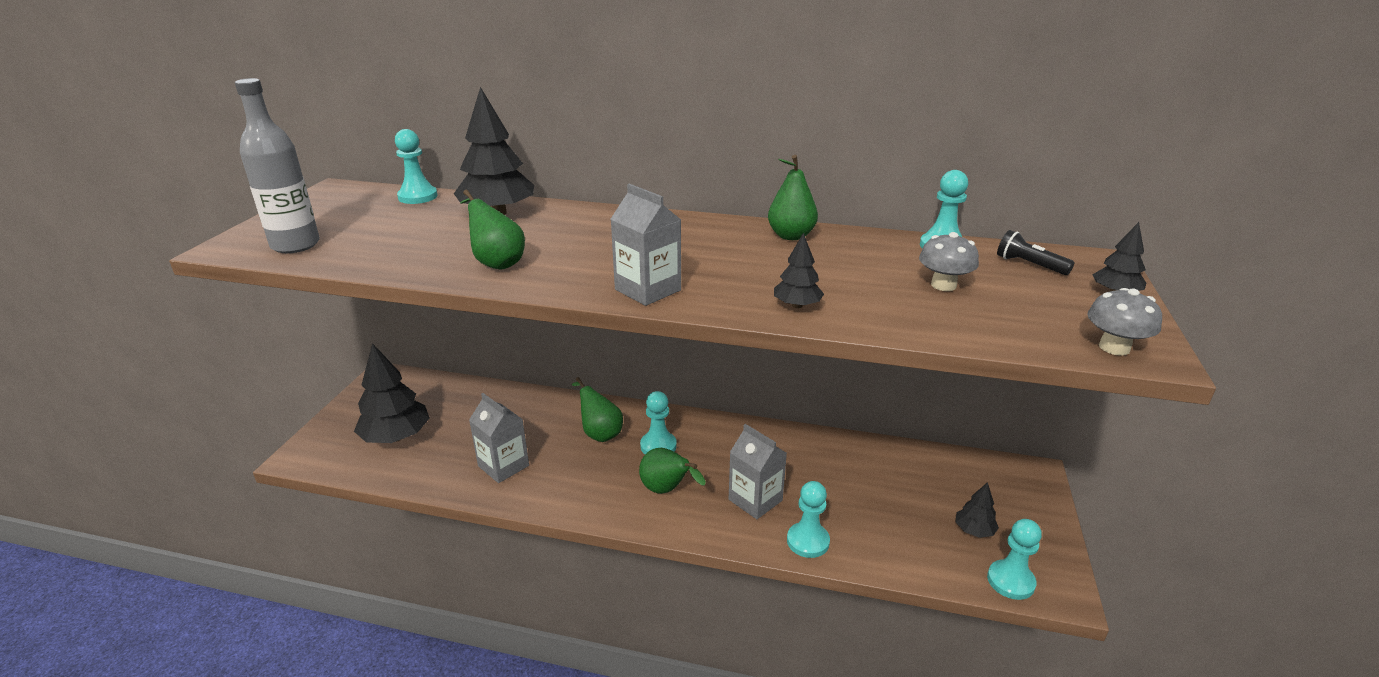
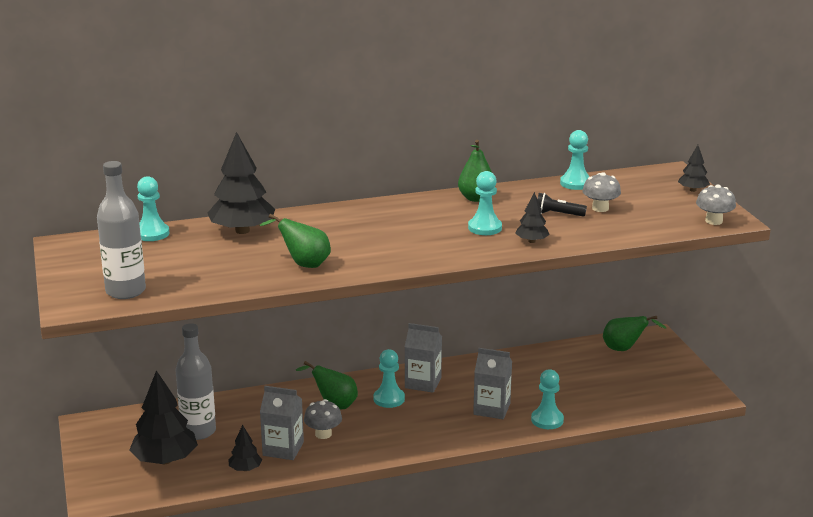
camera: 30 degrees left, 5 degrees down
(455, 417) = (198, 431): none -> grey bottle
(556, 463) = (323, 434): none -> grey mushroom
(648, 290) = (431, 255): grey carton -> grey carton (423, 383)
(667, 490) = (425, 423): green pear -> green pear (624, 349)
(974, 530) = (642, 380): black tree -> black tree (245, 469)
(1010, 581) = (681, 400): turquoise pawn -> turquoise pawn (485, 228)
(1029, 265) = (635, 184): black flashlight -> black flashlight (557, 214)

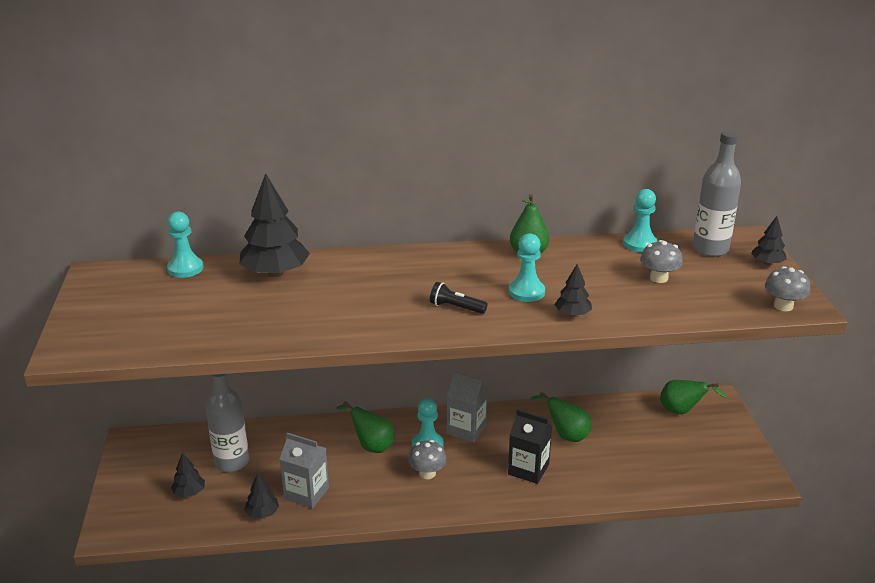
camera: 10 degrees right, 5 degrees up
(125, 291) = (127, 338): grey bottle -> grey bottle (710, 249)
(165, 460) = (189, 492): black tree -> black tree, size x0.50
(304, 264) = (321, 321): green pear -> green pear (566, 435)
(323, 434) = (351, 480): grey mushroom -> grey mushroom (427, 473)
(492, 409) = (528, 469): grey carton -> black carton
(547, 420) = (582, 490): turquoise pawn -> none
(557, 214) = (610, 281): black flashlight -> black flashlight (456, 308)

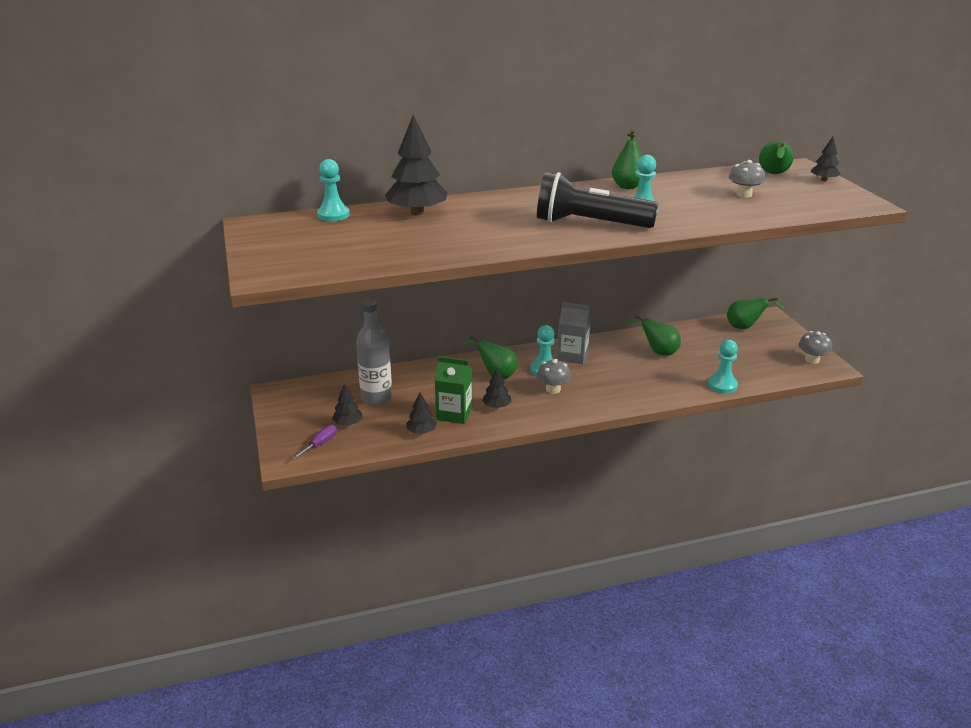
camera: 10 degrees left, 0 degrees up
(150, 516) = (320, 444): none -> purple screwdriver
(306, 493) = (454, 414): grey carton -> green carton
(456, 308) = (589, 224): black flashlight -> black flashlight, size x2.37
(528, 469) = (637, 378): black carton -> none
(572, 314) = (688, 221): black tree -> black tree (496, 406)
(640, 244) = (715, 175): turquoise pawn -> turquoise pawn (722, 385)
(710, 249) = (773, 174): grey bottle -> green pear
(783, 306) = (852, 205): grey mushroom -> grey mushroom (812, 360)

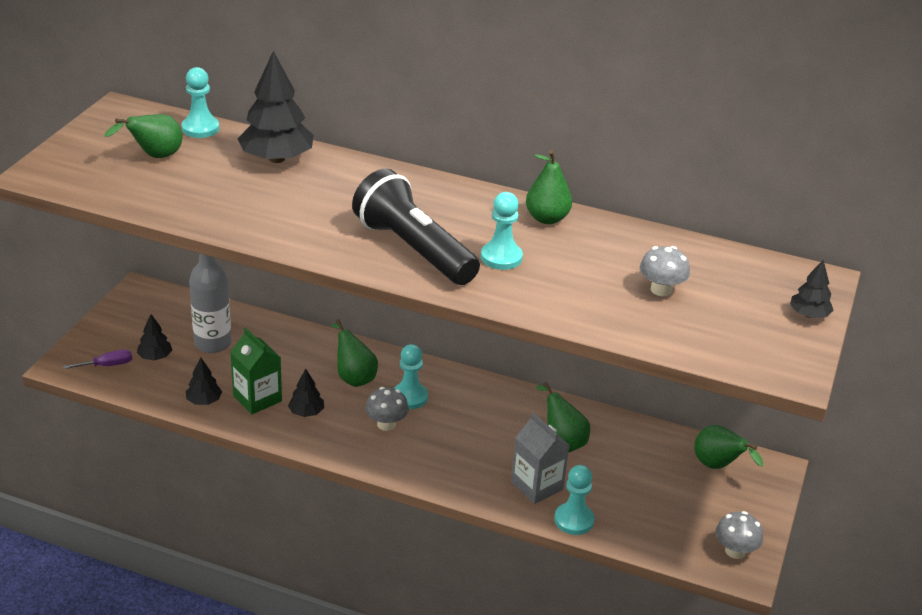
camera: 35 degrees right, 5 degrees up
(572, 356) = (462, 396): grey carton -> grey carton (537, 486)
(773, 174) = (759, 278): green pear -> green pear (154, 156)

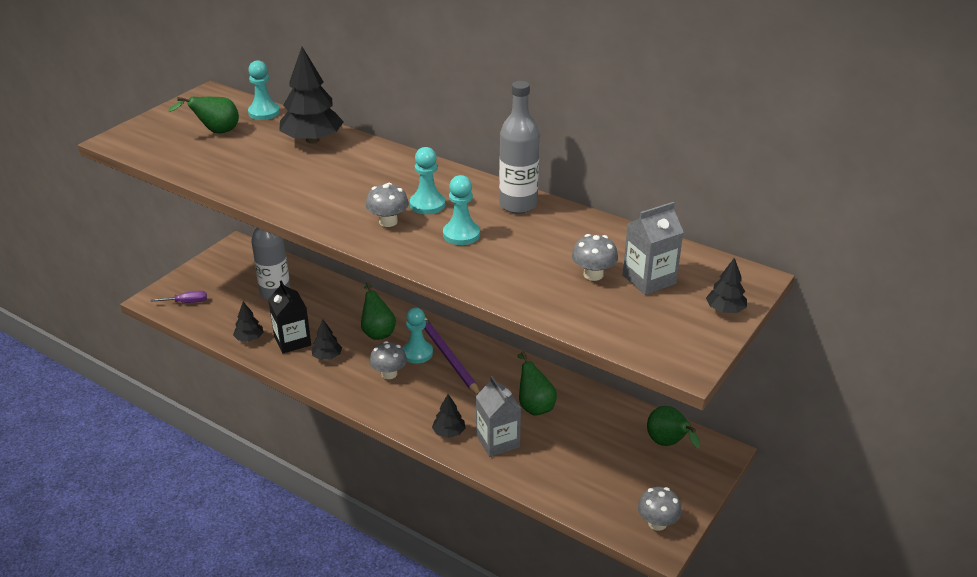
camera: 15 degrees right, 0 degrees up
(155, 357) = (226, 299): black tree -> black tree (449, 432)
(257, 398) = (292, 341): green carton -> black carton
(413, 249) = (388, 221): black flashlight -> grey mushroom
(447, 398) = (448, 358): none -> purple pencil
(547, 218) = (518, 205): green pear -> grey bottle
(574, 520) = (519, 475): turquoise pawn -> turquoise pawn (427, 204)
(720, 290) = (649, 279): none -> grey carton

